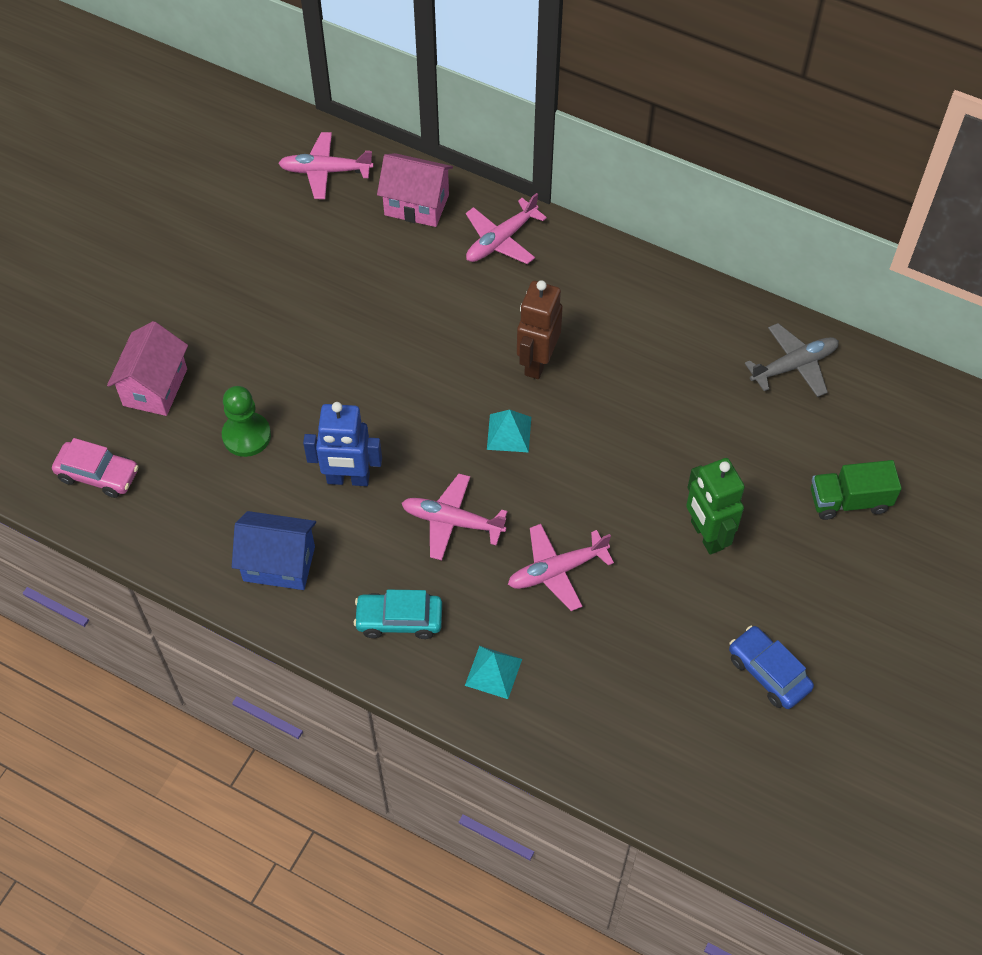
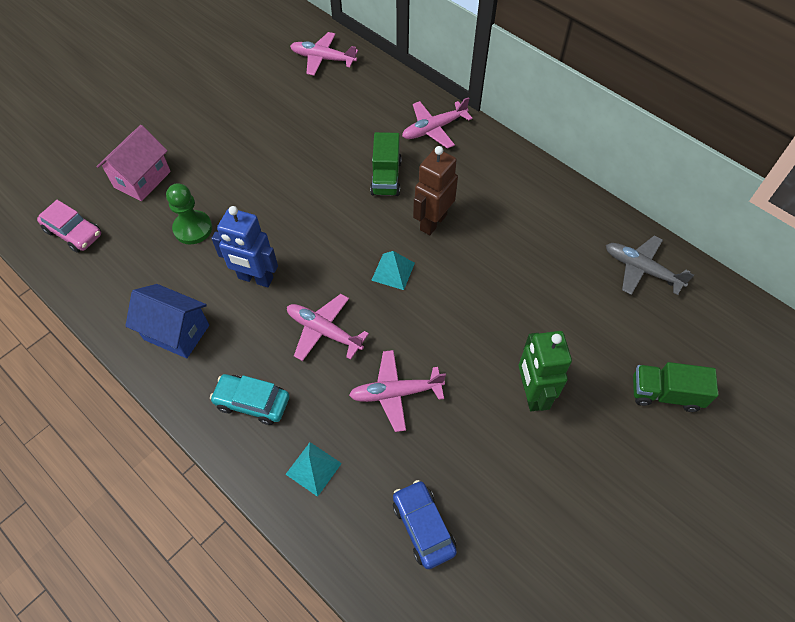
camera: 15 degrees right, 0 degrees up
(416, 205) = (380, 93): pink house -> none
(462, 317) = (386, 177): none -> green truck
(768, 672) = (555, 534): blue car -> blue car (423, 527)
(794, 365) = (641, 269): grey plane -> grey plane turned 135 degrees counterclockwise

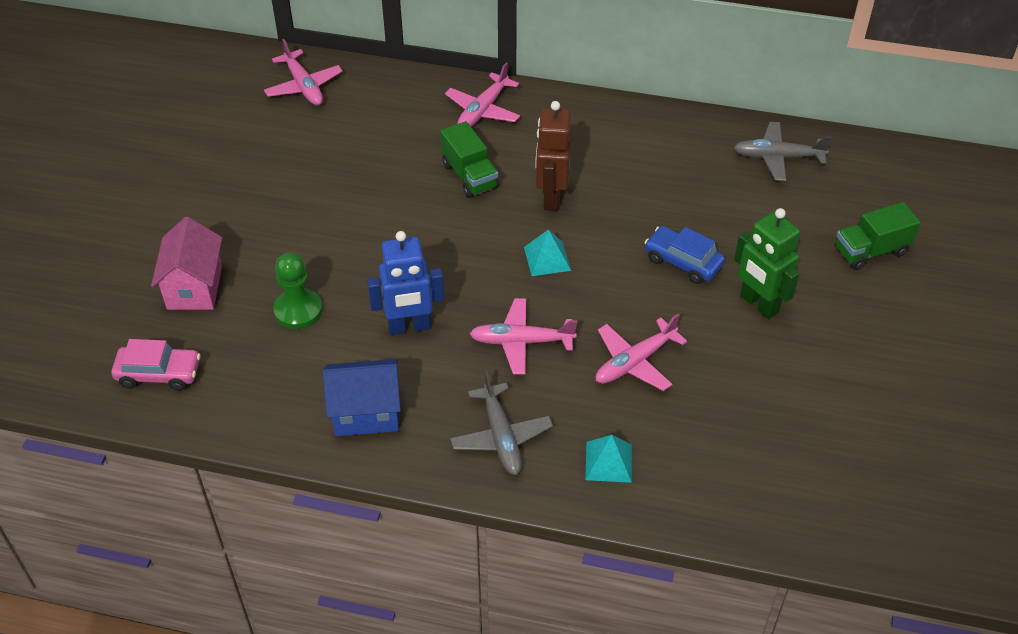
camera: 30 degrees left, 10 degrees down
(252, 402) = (501, 436): turquoise car -> grey plane
(323, 59) = (303, 86): pink plane -> pink plane turned 105 degrees counterclockwise
(423, 527) = (746, 457): blue car -> blue car (683, 262)

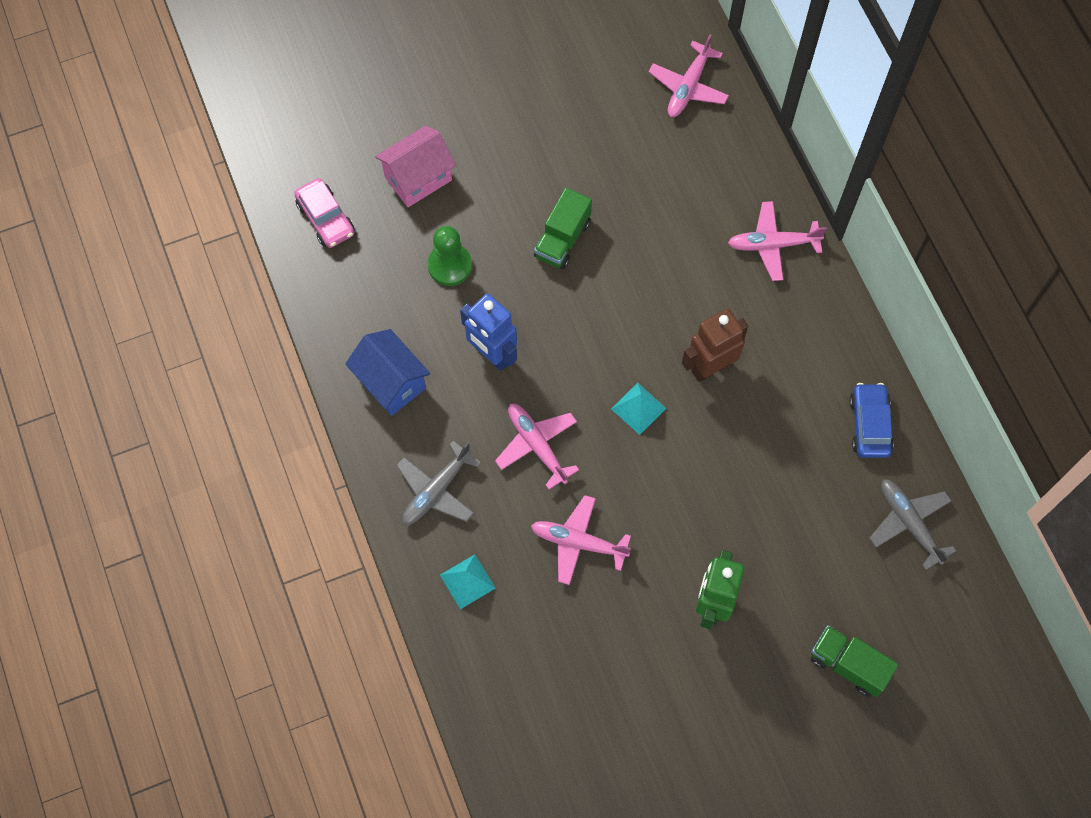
camera: 55 degrees right, 20 degrees up
(470, 176) = (685, 288): green truck -> green truck (562, 239)
(683, 262) = (715, 516): blue car -> blue car (869, 425)

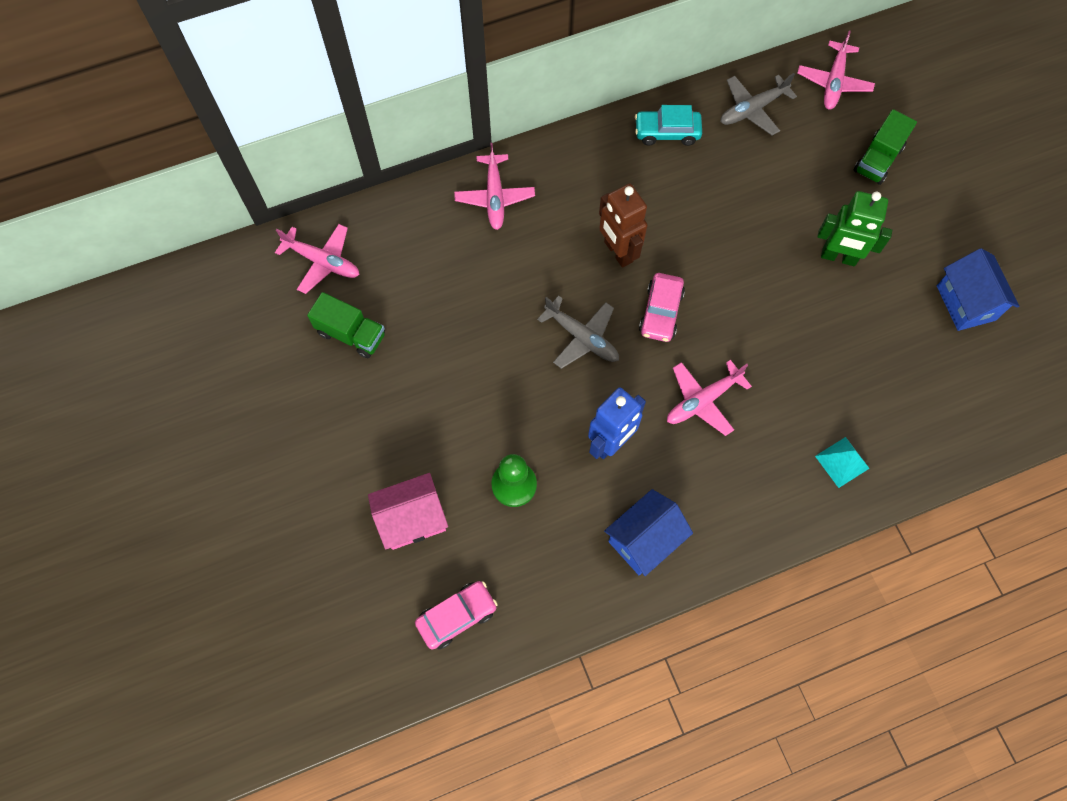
camera: 90 degrees left, 0 degrees up
(418, 178) = (412, 519): pink house -> pink house turned 75 degrees counterclockwise
(436, 490) = (754, 492): grey plane -> grey plane (581, 337)
(562, 239) = (486, 377): green truck -> green truck (351, 334)
(578, 542) = (794, 364): pink plane -> pink plane (833, 82)
(638, 408) = (661, 312): turquoise pyramid -> pink car
(657, 743) = (965, 303): none -> blue house
(869, 425) = (667, 132): blue car -> turquoise car

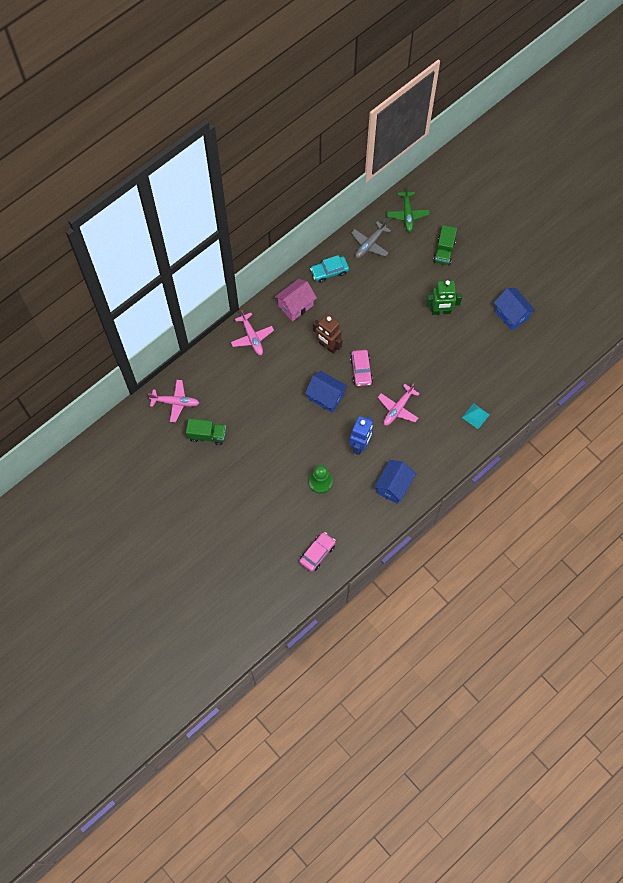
camera: 20 degrees left, 0 degrees up
(412, 519) = (277, 516): pink house -> pink house (296, 305)
(581, 337) = (326, 397): grey plane -> blue house
(833, 82) = (407, 214): pink plane -> green plane

